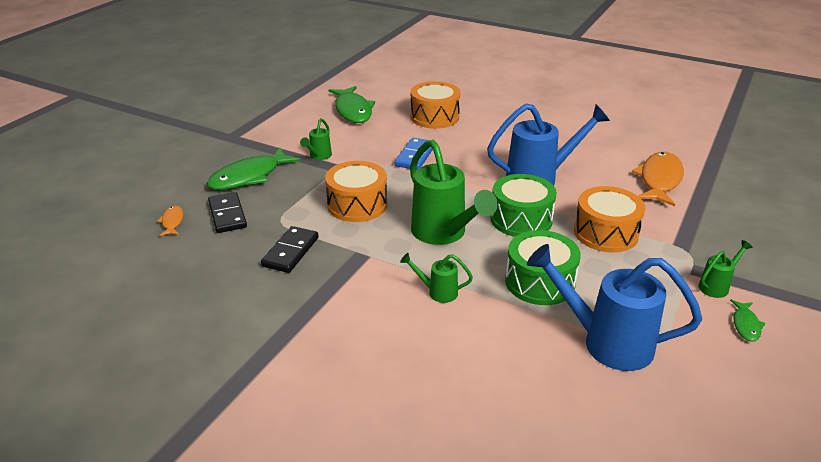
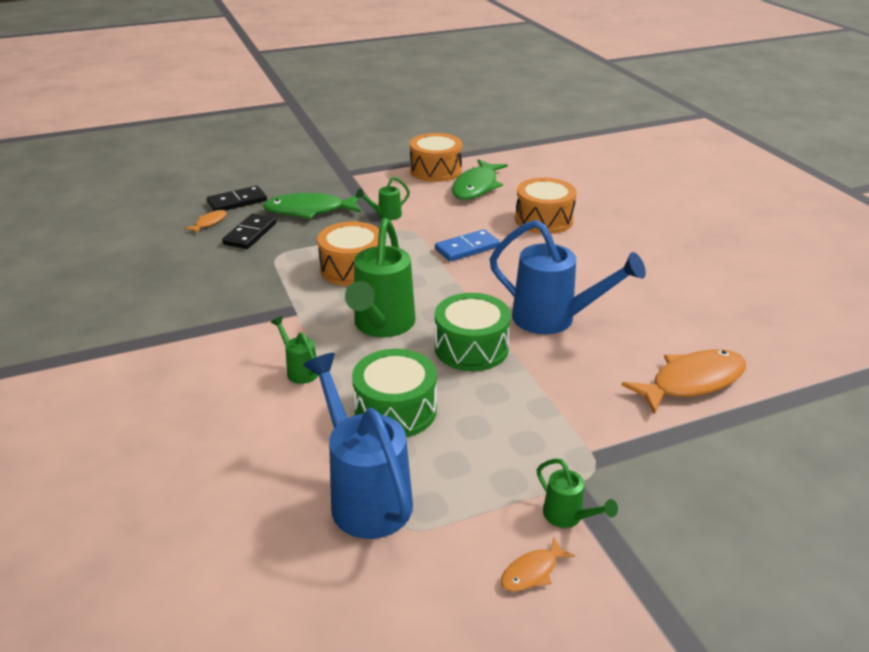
camera: 40 degrees right, 0 degrees up
(290, 252) = (248, 282): black domino -> black domino (237, 202)
(605, 233) = (534, 402): orange drum -> orange drum (435, 170)
(717, 286) = (568, 517): green watering can -> green watering can turned 45 degrees clockwise
(745, 325) = (532, 572): green fish -> orange fish

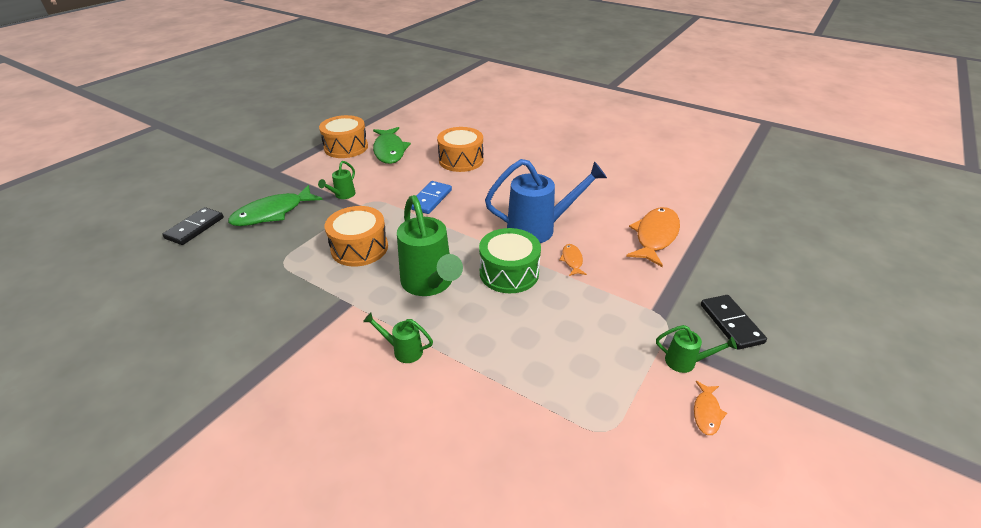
camera: 35 degrees left, 5 degrees up
(209, 222) = (185, 256): orange fish -> orange fish (572, 260)
(250, 234) = (238, 252): black domino -> black domino (731, 323)
(364, 495) = (554, 423): blue watering can -> none
(395, 410) = (507, 345): green drum -> none

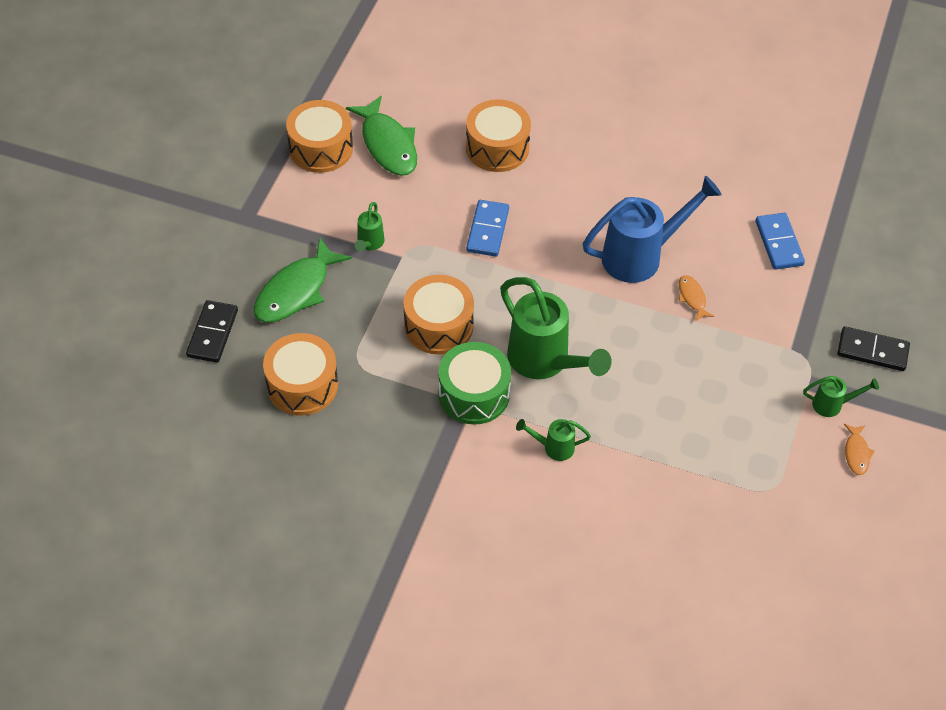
camera: 15 degrees left, 15 degrees up
(230, 269) = (302, 385): none -> orange drum
(509, 273) = (627, 329): green drum -> green drum (474, 394)
(655, 236) = (779, 243): orange fish -> blue domino
(731, 323) = (872, 351): black domino -> black domino turned 45 degrees counterclockwise

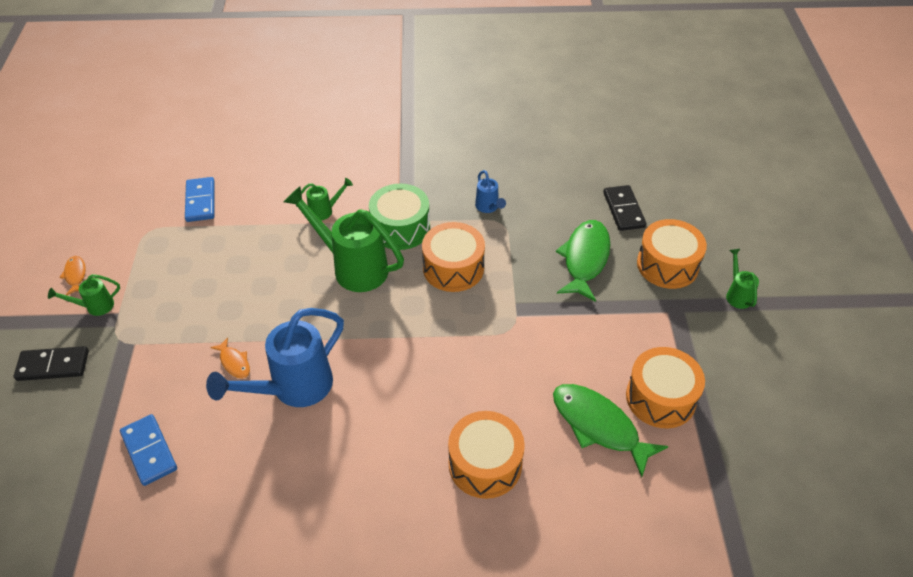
camera: 160 degrees right, 5 degrees down
(302, 385) = (532, 196): orange drum -> orange drum (667, 265)
(361, 387) = (488, 208): none -> blue watering can
(369, 244) = (551, 317): green watering can -> green watering can (737, 294)
(487, 230) = (452, 366): blue domino -> blue domino (201, 201)

